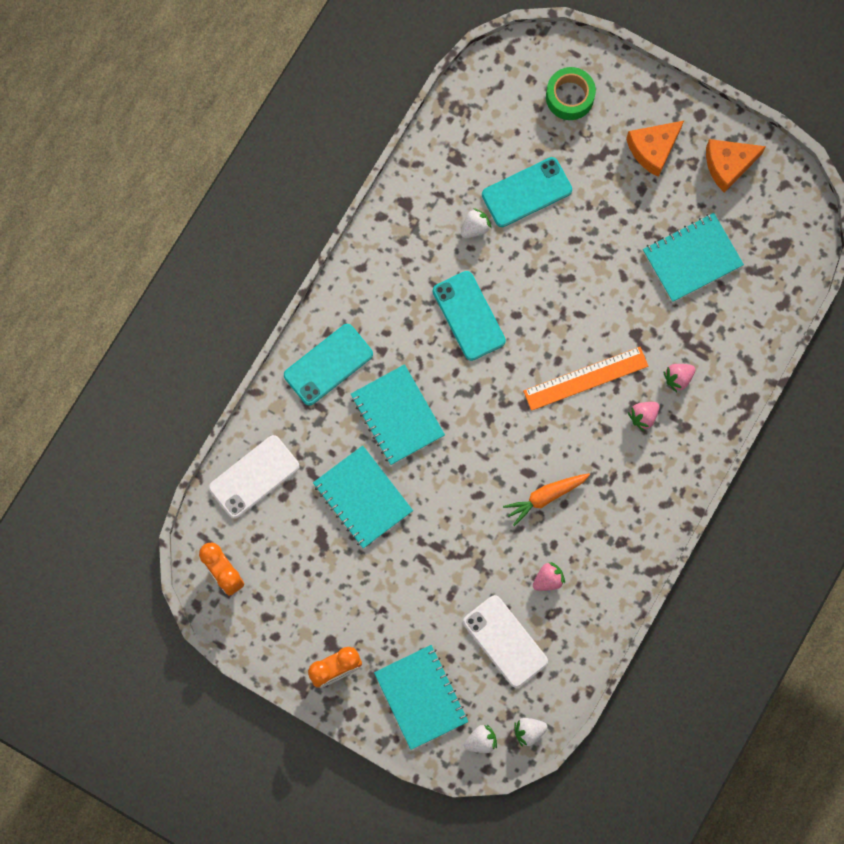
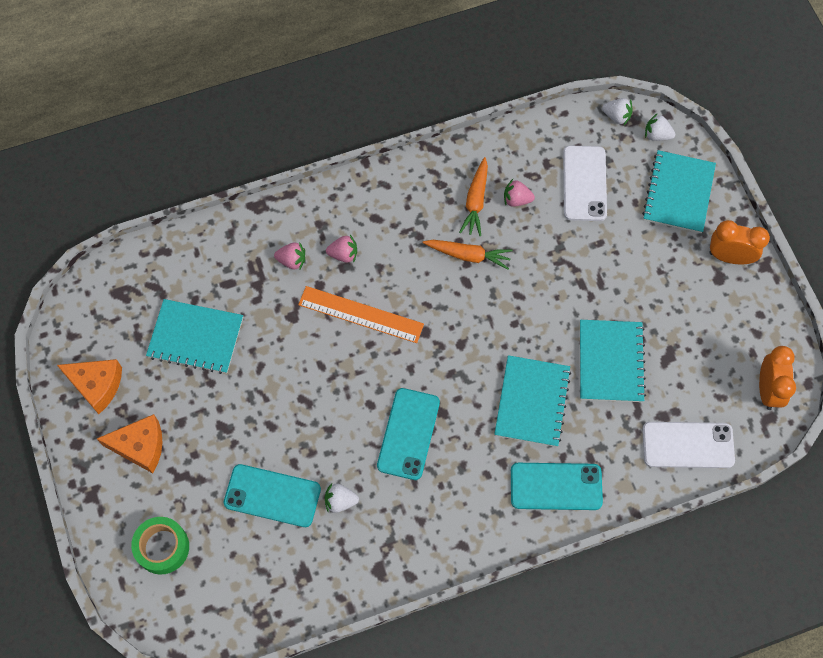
camera: 140 degrees left, 10 degrees down
(579, 550) = (476, 201): none -> orange carrot

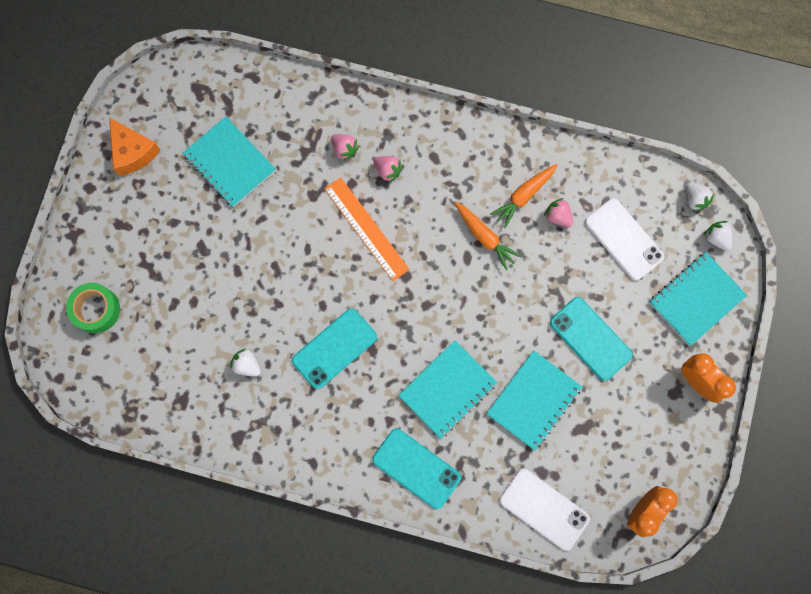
camera: 35 degrees right, 10 degrees up
(140, 446) = (132, 221): orange cheese -> none
(272, 495) = (201, 326): turquoise phone -> turquoise phone (590, 338)
(584, 183) = (623, 239): white phone -> white phone turned 75 degrees counterclockwise

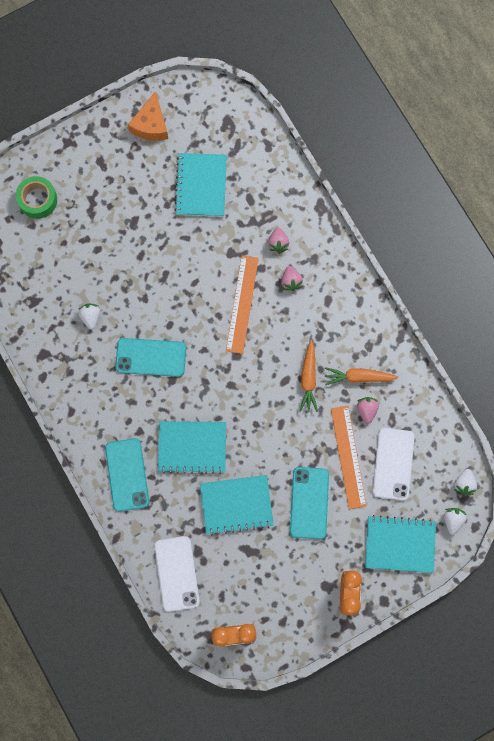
camera: 45 degrees right, 0 degrees up
(582, 269) = (348, 457): none -> orange ruler

